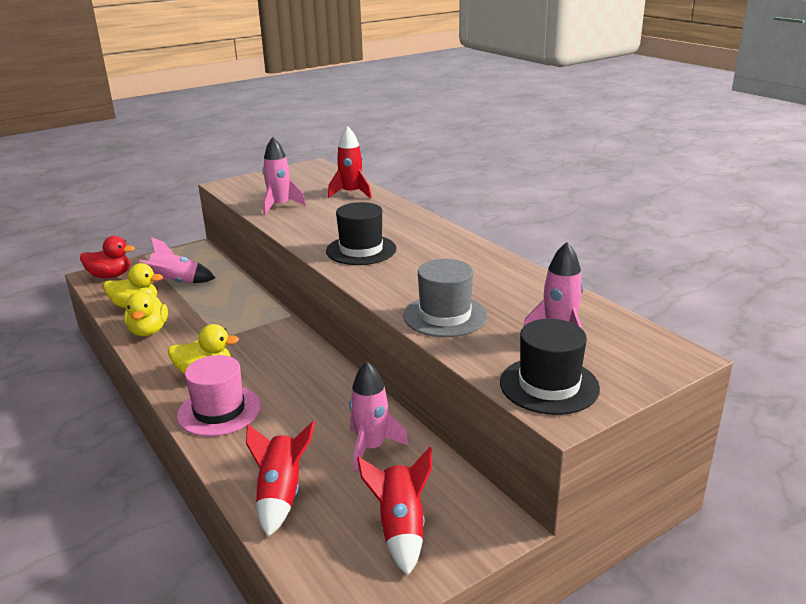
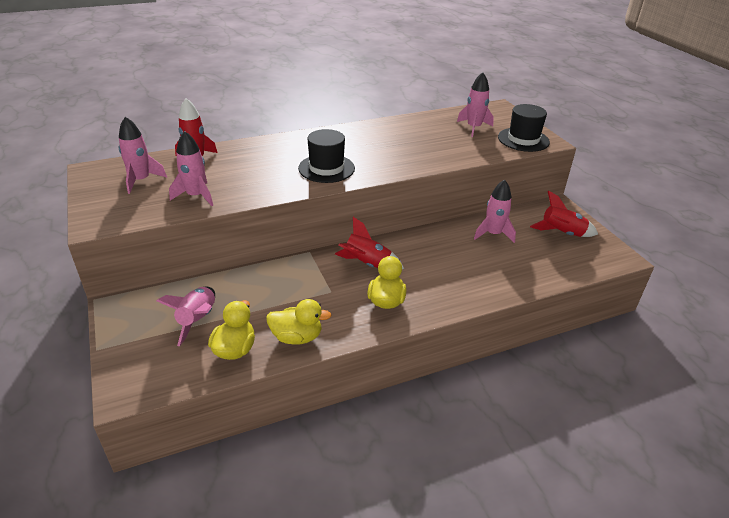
camera: 80 degrees left, 10 degrees up
(110, 276) = (137, 376): red duck -> none
(219, 411) = (442, 294): pink hat -> none
(281, 495) = (535, 271): red rocket -> red rocket (367, 264)
(301, 183) = (141, 180): none -> pink rocket
(445, 316) = (442, 153): grey hat -> none

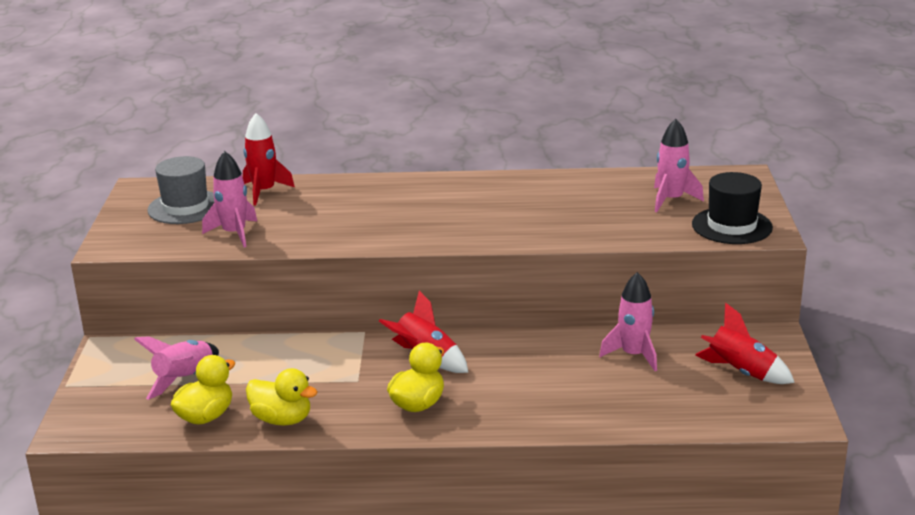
camera: 25 degrees right, 10 degrees down
(141, 180) = (185, 207): pink rocket -> grey hat
(326, 168) = (414, 225): black hat -> none

